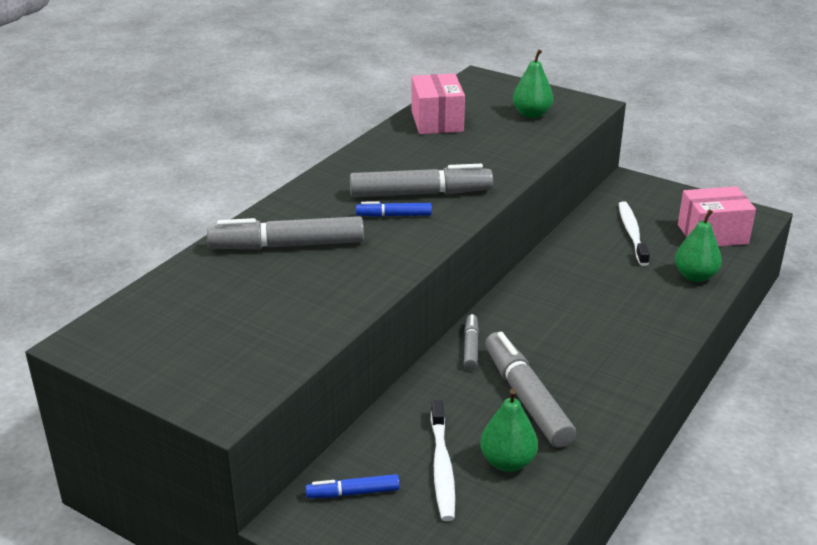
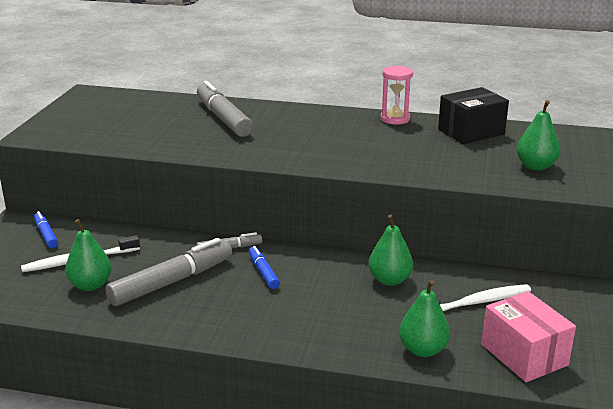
camera: 70 degrees right, 5 degrees down
(375, 148) = (395, 119): none -> pink hourglass
(394, 215) = (291, 142): blue marker -> blue marker (263, 272)
(420, 194) = (333, 145): grey marker -> none
(437, 121) = (471, 132): pink box -> black box
(578, 265) = (389, 280): none -> green pear

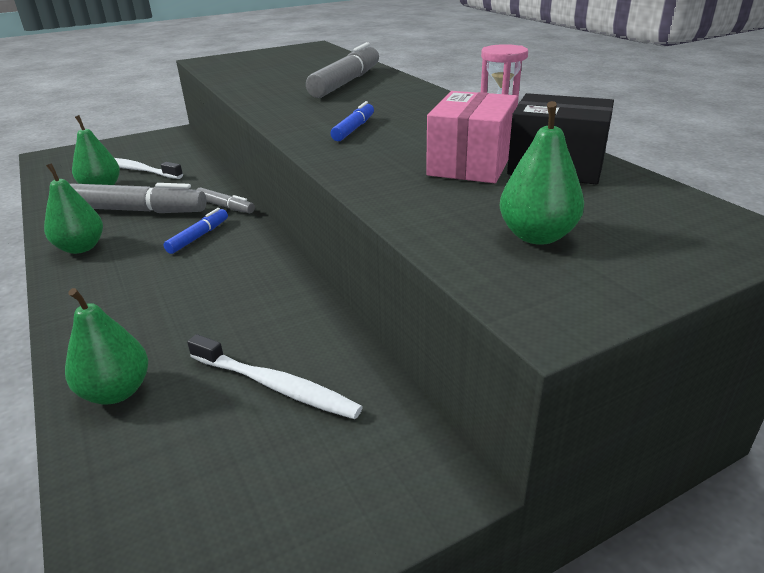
camera: 50 degrees right, 5 degrees up
(46, 234) = (164, 146): blue marker -> blue marker (354, 129)
(389, 280) = (261, 304): green pear -> green pear (81, 248)
(524, 354) = (168, 488): pink box -> pink box (470, 164)

